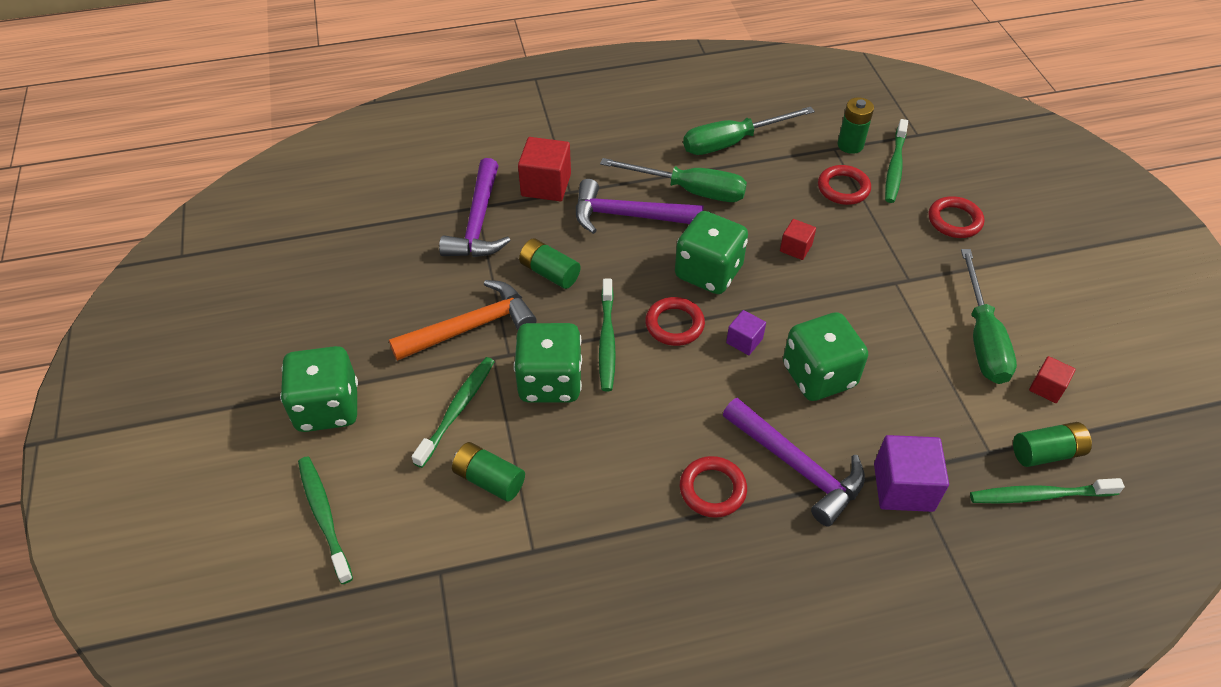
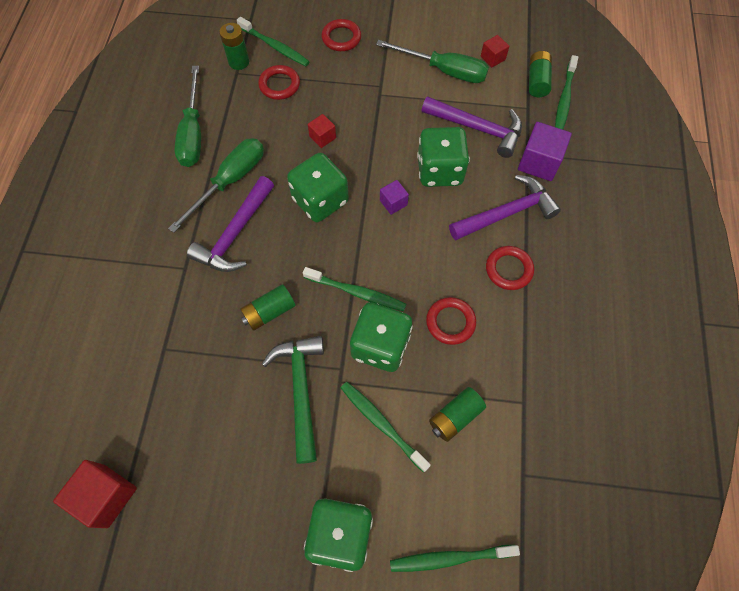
camera: 70 degrees left, 15 degrees up
(471, 326) = (300, 390): orange hammer -> green hammer
(478, 222) = (184, 352): purple hammer -> purple hammer (477, 128)
(546, 185) = (167, 284): red cube -> red cube (106, 496)
(674, 324) = (360, 241): red ring -> red ring (450, 322)

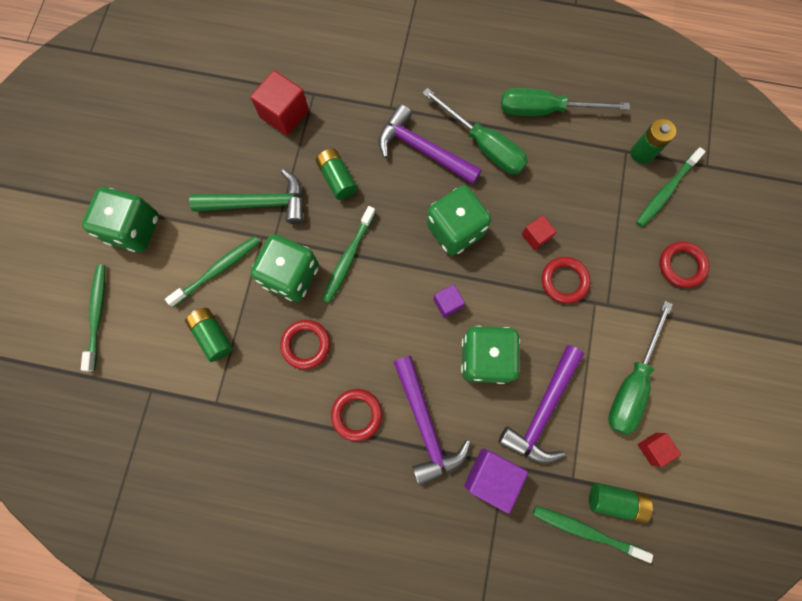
camera: 95 degrees right, 10 degrees up
(106, 496) = (198, 59): red cube -> red cube (284, 114)
(279, 85) = (609, 195): red ring -> red ring (564, 281)

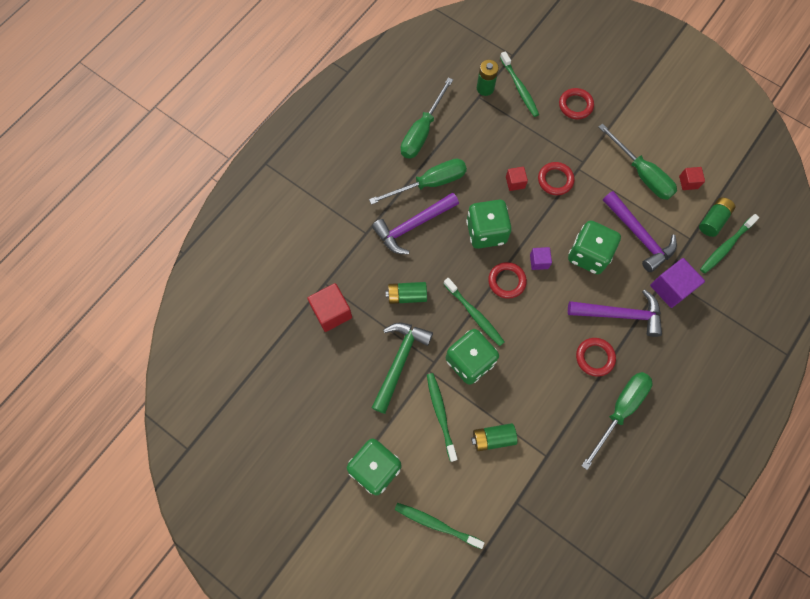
camera: 65 degrees left, 5 degrees down
(303, 469) = (620, 410): none -> green screwdriver
(306, 345) = (528, 372): red ring -> red ring (506, 281)

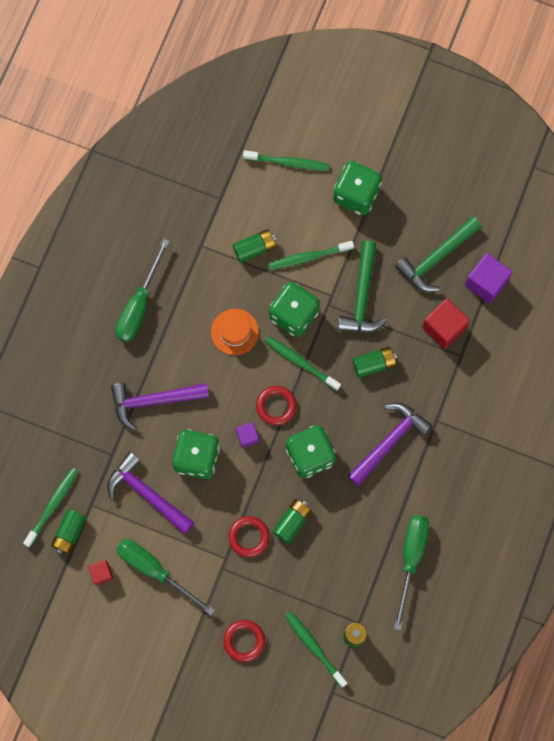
camera: 165 degrees right, 5 degrees up
(316, 380) = (436, 258): none -> green hammer
(429, 183) = (385, 496): green screwdriver -> none
(441, 415) = (309, 257): green toothbrush -> green toothbrush turned 105 degrees clockwise
(515, 182) = (292, 522): red cube -> green battery
(530, 359) = (234, 332): none -> orange hat
(594, 357) = (172, 350): red ring -> none
(671, 288) = (105, 443): purple cube -> purple cube (486, 282)

